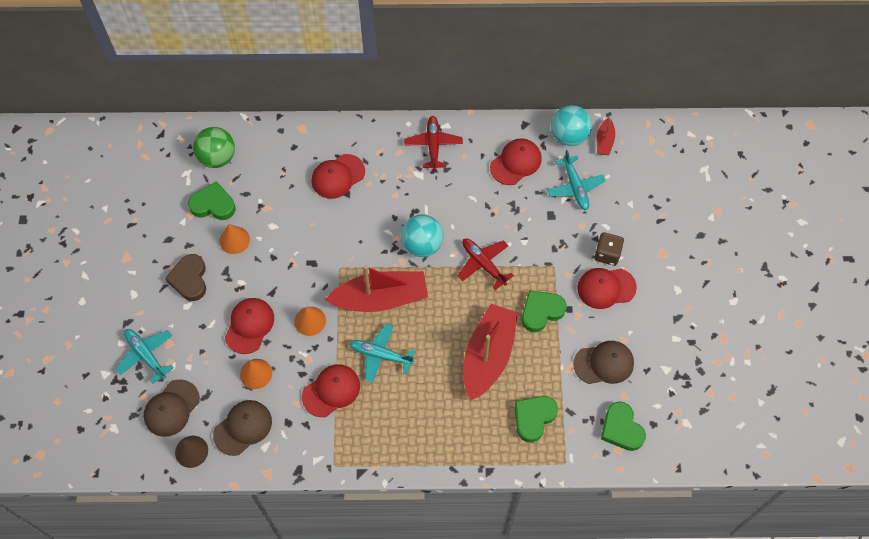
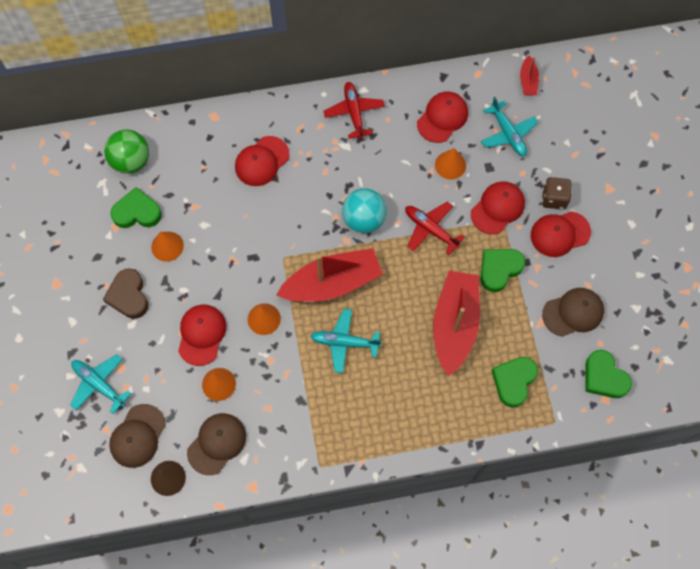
camera: 10 degrees left, 5 degrees up
(331, 391) = (301, 389): red cap -> red cap (497, 208)
(514, 207) = (450, 165): none -> orange cone
(569, 136) = (491, 81): turquoise ball -> none

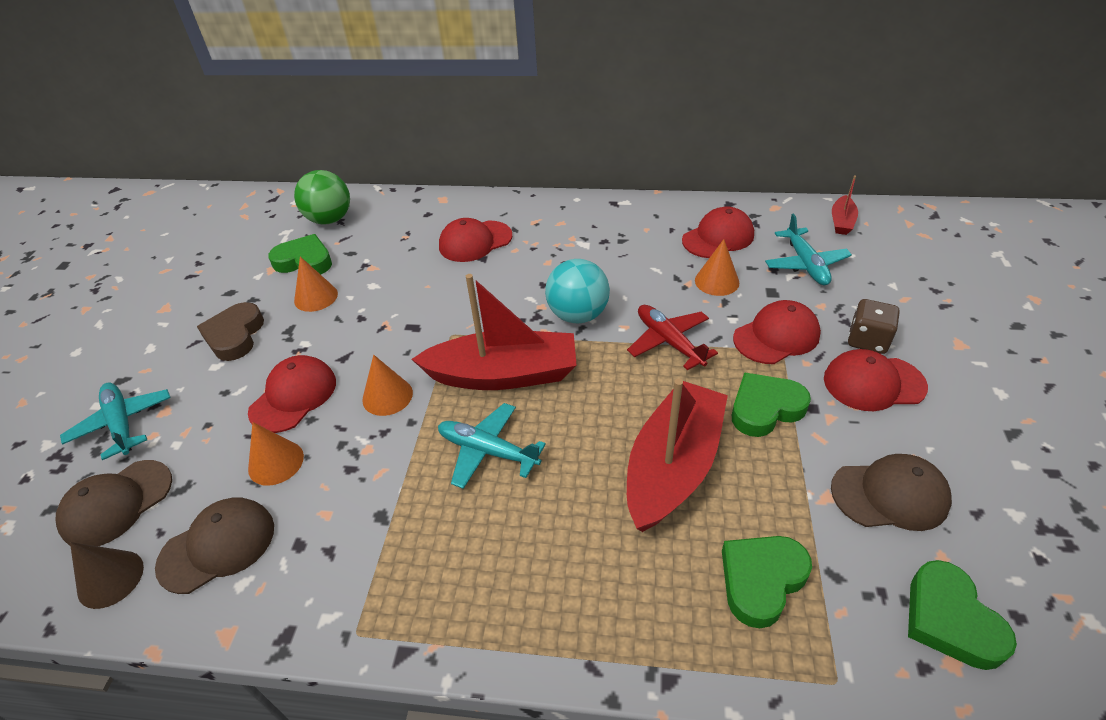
camera: 20 degrees right, 25 degrees down
(354, 112) = (606, 218): red plane -> none

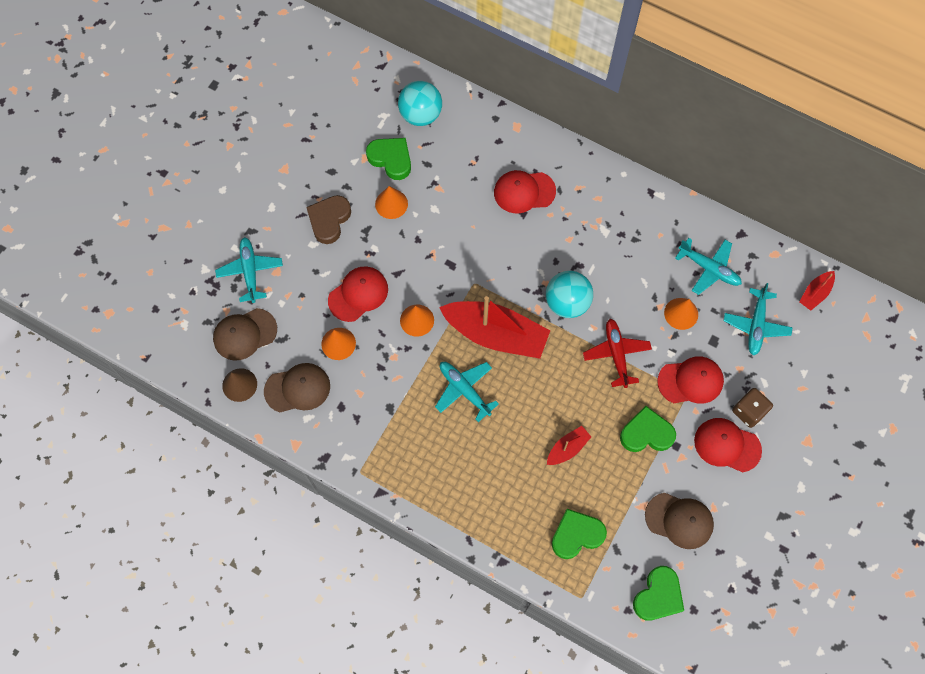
camera: 20 degrees right, 25 degrees up
(330, 219) = (420, 115): green ball -> turquoise ball
(673, 466) = (567, 448): red boat -> red boat, size x0.46
(718, 237) = (709, 269): red cap -> turquoise plane
(950, 619) = (658, 596): green heart -> green heart turned 150 degrees counterclockwise

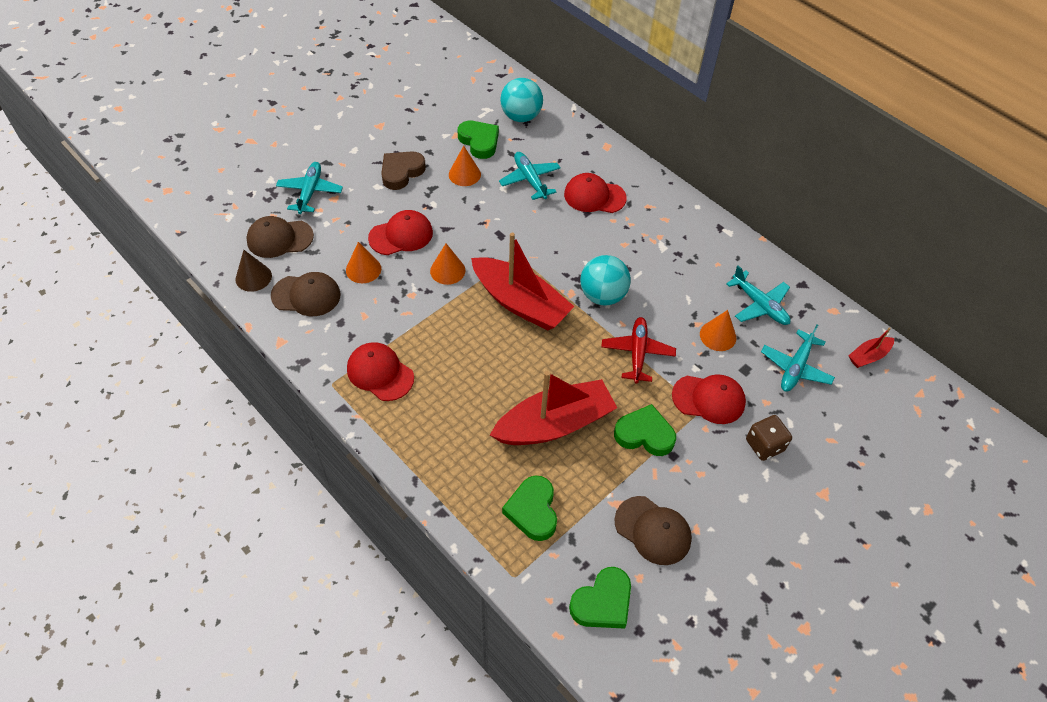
camera: 15 degrees right, 15 degrees down
(464, 390) = (468, 341): turquoise plane -> turquoise plane (530, 180)
(567, 448) = (554, 424): red boat -> red boat, size x2.17
(576, 535) = (533, 510): green heart -> green heart turned 90 degrees counterclockwise
(727, 445) = (730, 471): red cap -> red cap (380, 373)

